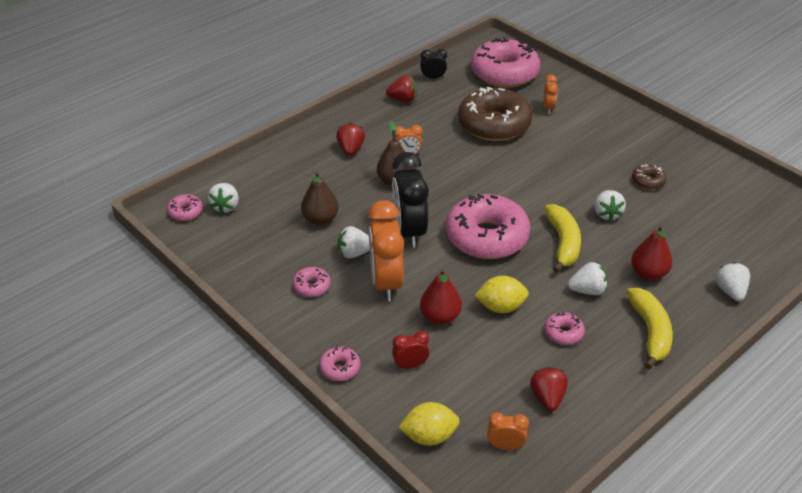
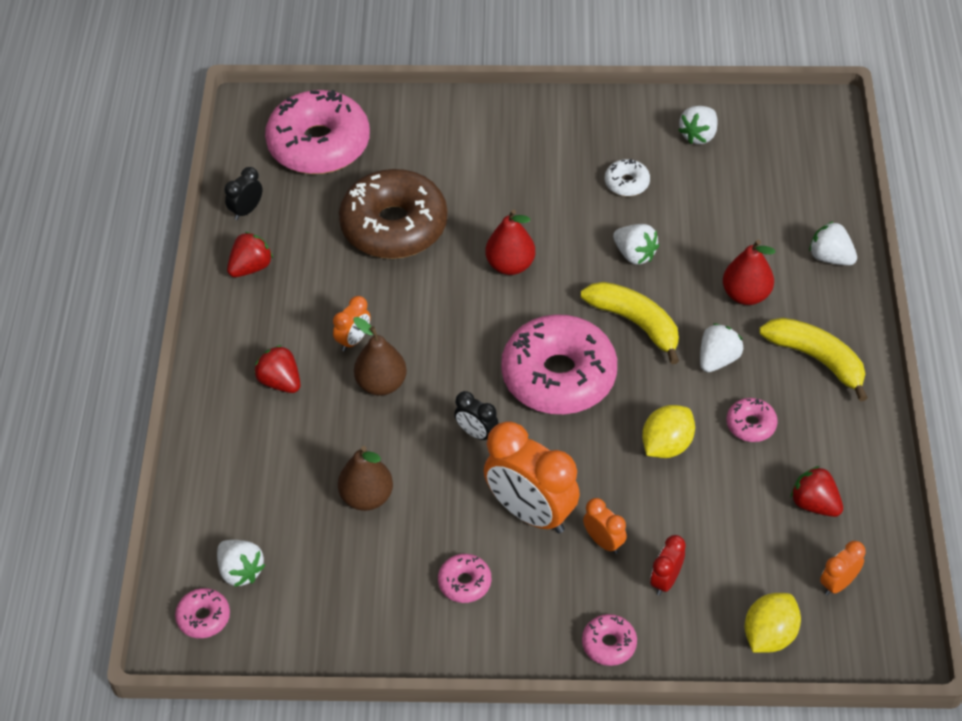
camera: 45 degrees left, 10 degrees up
(354, 253) = (456, 507): white strawberry -> white strawberry (698, 135)
(409, 231) = (476, 433): black clock -> black clock, size x0.48
(440, 317) = (627, 505): red pear -> red pear (510, 265)
(548, 108) = (424, 160): orange clock -> orange clock (603, 542)
(648, 181) = (626, 183): brown donut -> white donut

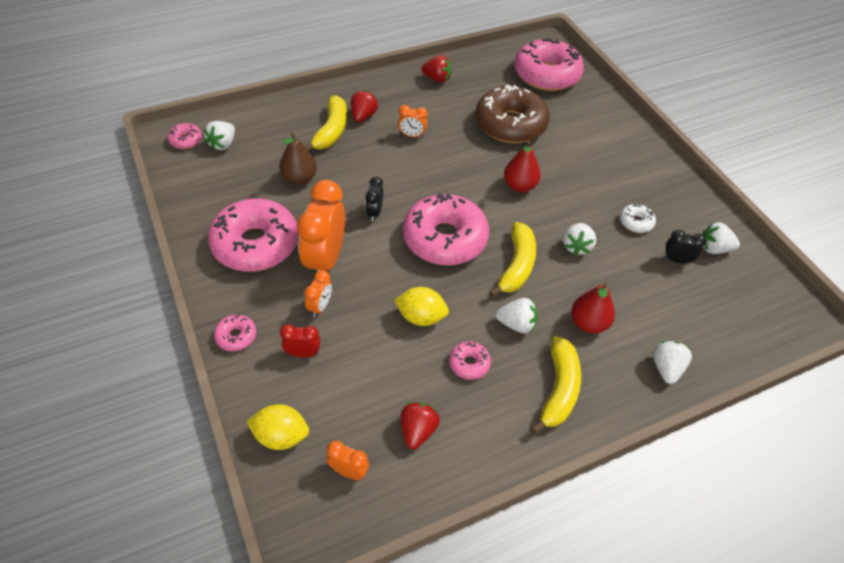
camera: 60 degrees right, 0 degrees up
(246, 210) = (476, 64): black clock -> black clock (676, 260)
(289, 429) = (331, 130): none -> yellow banana
(381, 384) = (387, 157): brown pear -> none
(464, 582) = (255, 244): pink donut -> pink donut, size x2.34

